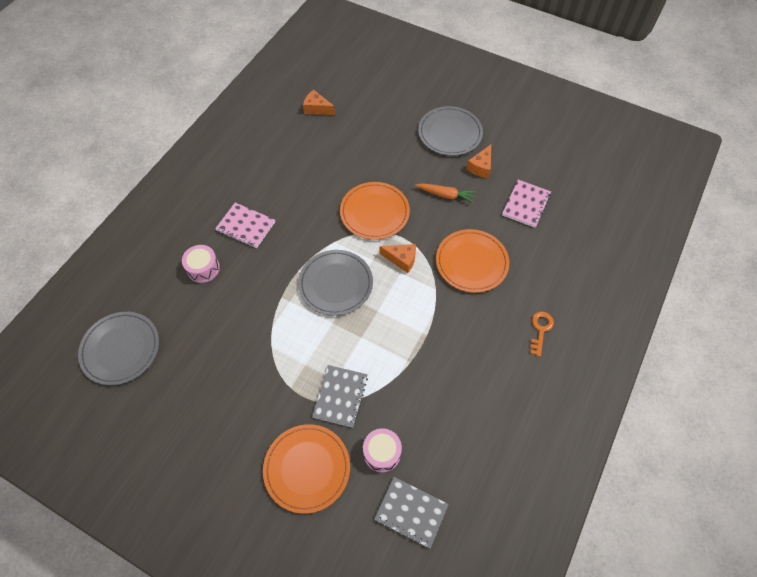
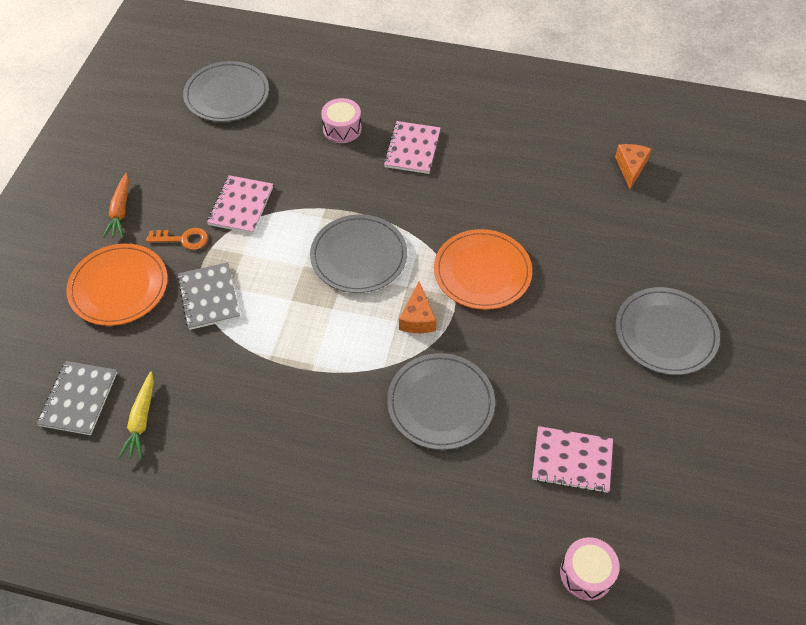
camera: 75 degrees right, 5 degrees down
(255, 358) = (241, 206): none -> pink notebook
(340, 396) = (209, 297): grey notebook -> grey notebook turned 75 degrees clockwise
(382, 453) = (146, 354): pink drum -> pink drum (586, 573)
(442, 463) = (141, 420): none -> yellow carrot
(445, 195) = (545, 349): orange carrot -> orange carrot (120, 211)
(471, 262) = (440, 403): orange plate -> grey plate
(481, 167) = (618, 386): orange cheese -> none
(540, 330) = (354, 511): orange key -> orange key (183, 239)

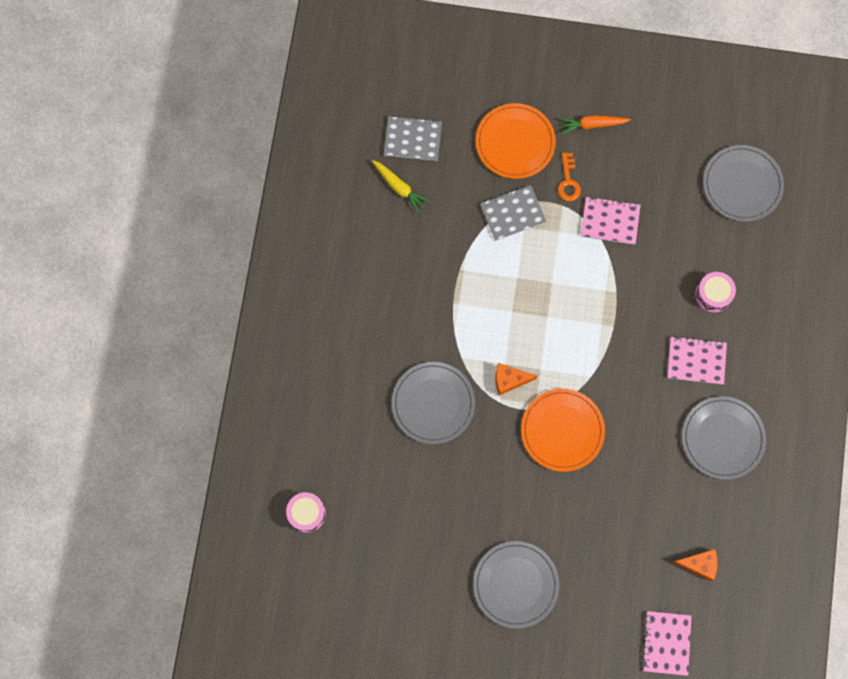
camera: 85 degrees right, 20 degrees up
(141, 420) = (399, 187): yellow carrot -> yellow carrot turned 135 degrees counterclockwise
(359, 256) = (567, 326): grey plate -> grey plate (722, 438)
(572, 460) = (393, 504): pink notebook -> pink notebook (666, 643)

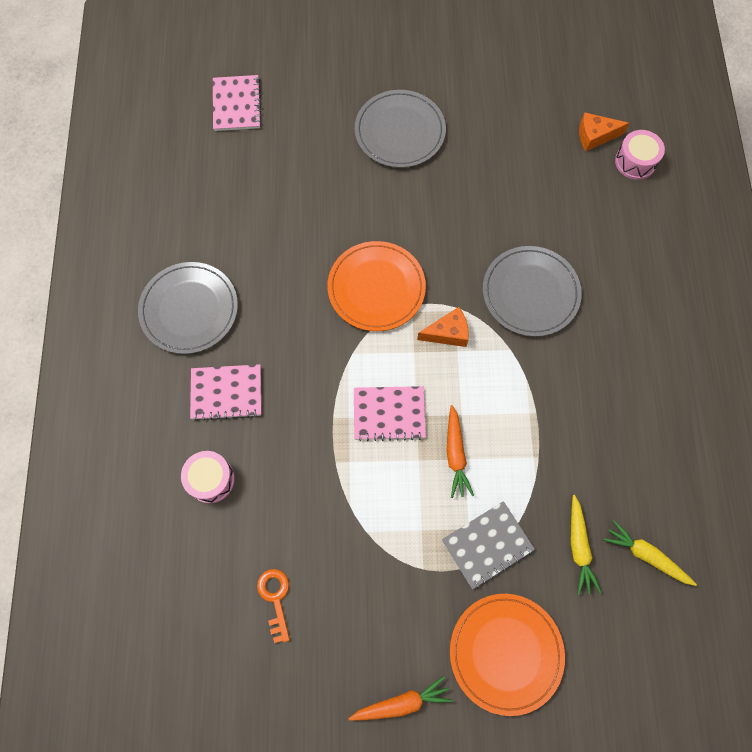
camera: 170 degrees right, 5 degrees down
(412, 139) = (648, 631): grey notebook -> none
(446, 201) = (579, 547): none -> yellow carrot
(523, 282) = (455, 454): none -> orange carrot
(568, 181) = (421, 606): orange key -> orange key (275, 599)
(610, 221) = (356, 557): pink notebook -> pink notebook (389, 414)
(699, 564) = (208, 179): orange cheese -> orange cheese (595, 136)
(742, 184) = (179, 645): grey plate -> none

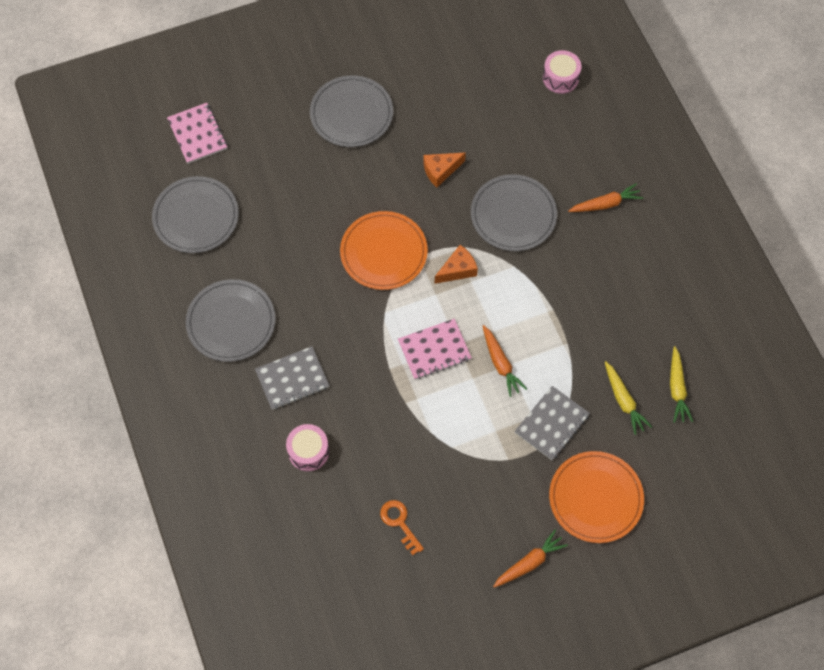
camera: 20 degrees left, 5 degrees down
(200, 187) = (196, 217): none -> grey plate
(226, 393) = (292, 379): pink notebook -> grey notebook
(595, 136) = (519, 66): orange cheese -> orange cheese (440, 171)
(637, 314) = (605, 204): none -> orange carrot
(646, 555) = (677, 388): yellow carrot -> yellow carrot turned 105 degrees counterclockwise

